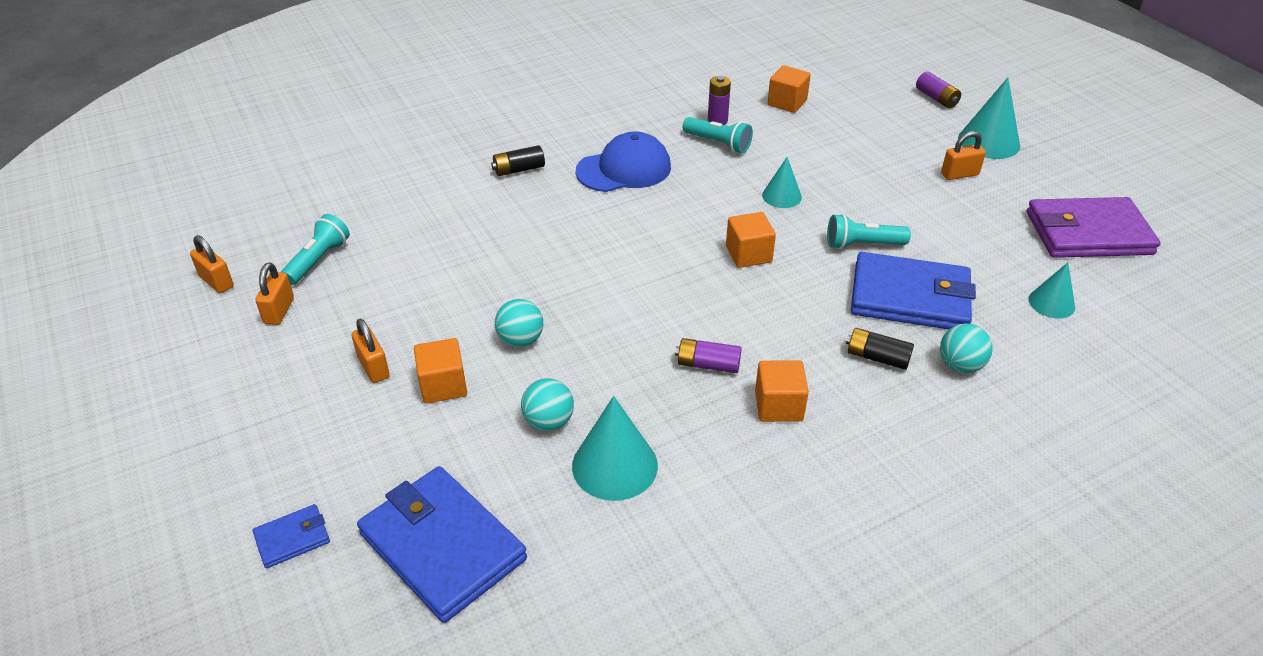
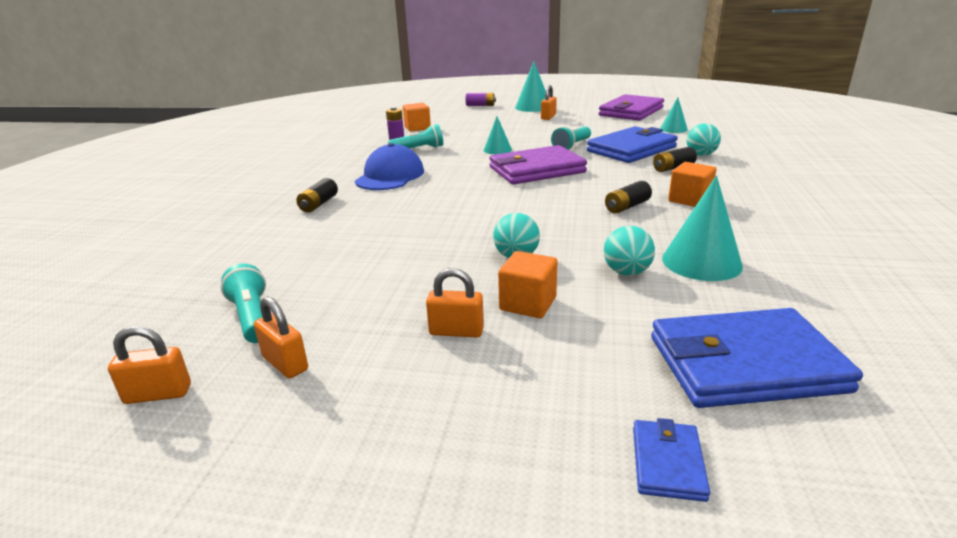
camera: 50 degrees left, 15 degrees down
(708, 365) = (627, 206): purple battery -> black battery
(748, 254) = (536, 170): orange cube -> purple wallet

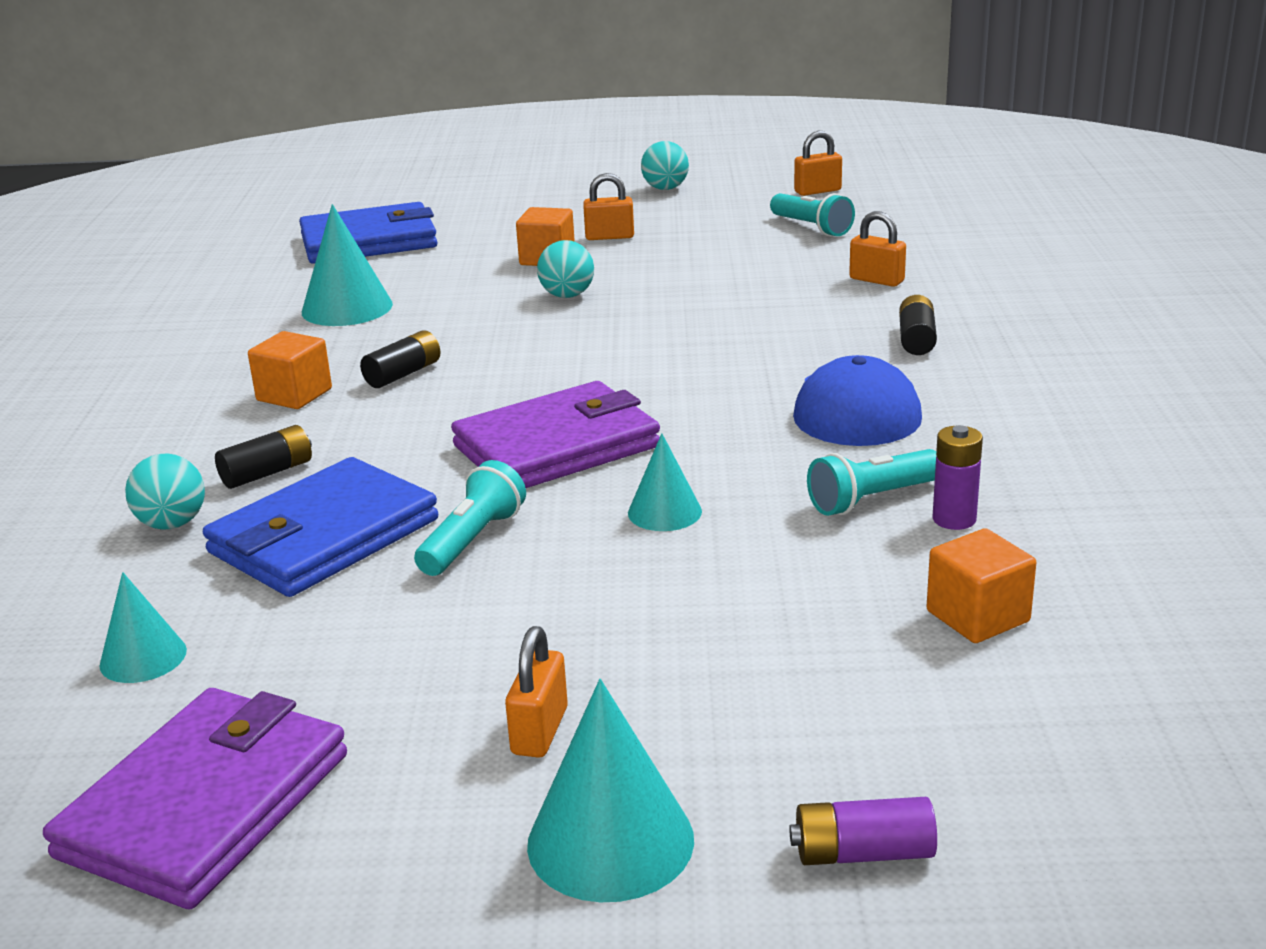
camera: 170 degrees right, 0 degrees up
(285, 363) = (741, 210): orange padlock -> orange padlock (876, 280)
(626, 272) = (439, 291): turquoise ball -> turquoise ball (665, 188)
(668, 462) = (452, 202): blue wallet -> none

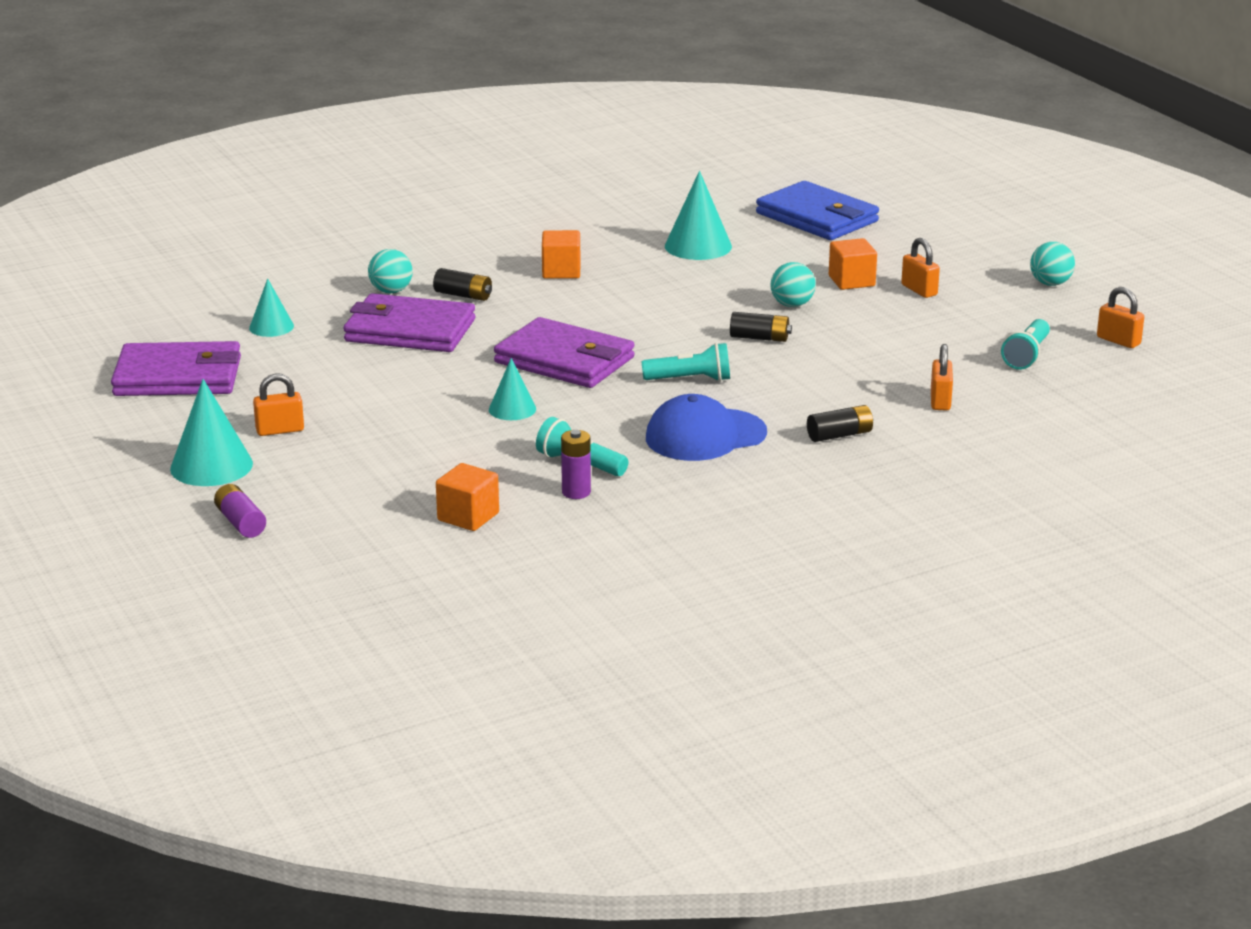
camera: 60 degrees right, 0 degrees up
(323, 536) = (410, 330): blue wallet -> purple wallet
(403, 374) = (618, 291): black battery -> black battery (759, 338)
(472, 540) = (437, 368): turquoise flashlight -> turquoise flashlight (690, 379)

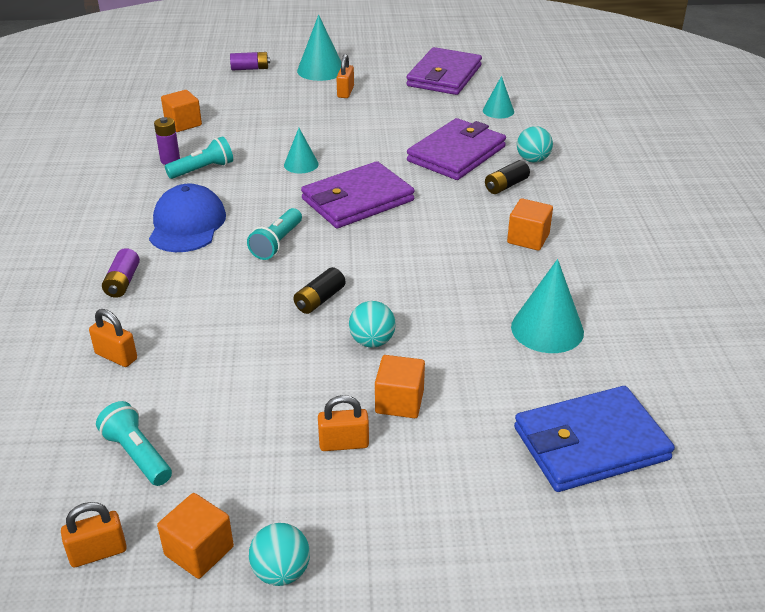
camera: 115 degrees right, 10 degrees up
(839, 435) = (122, 282): black battery -> purple battery
(1071, 311) = (199, 551): none -> orange cube

